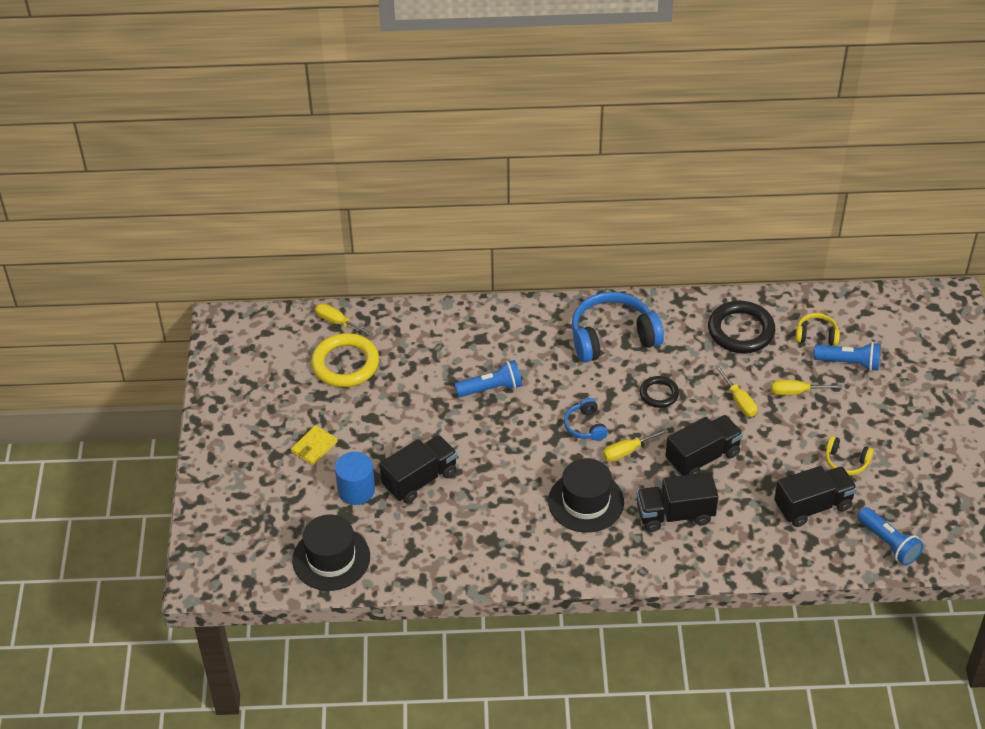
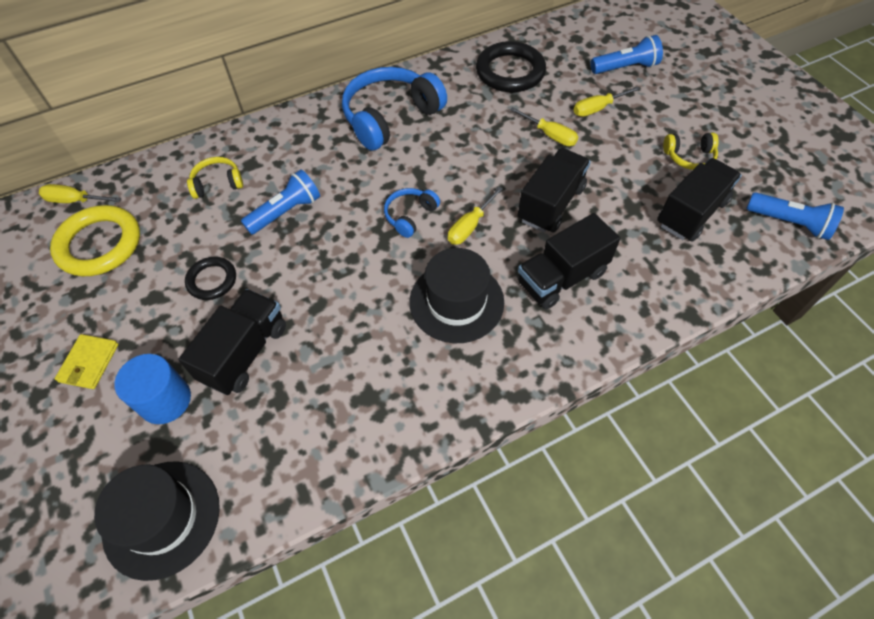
camera: 25 degrees left, 10 degrees up
(585, 426) = (410, 216): blue headphones -> blue headphones turned 75 degrees clockwise
(659, 394) = (468, 156): black ring -> black ring (212, 280)
(816, 335) = (580, 54): yellow headphones -> yellow headphones (217, 183)

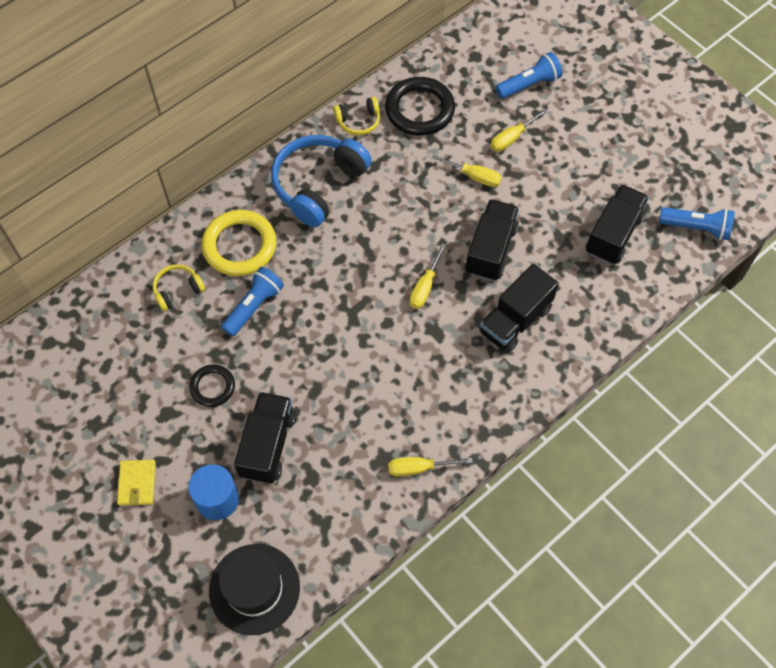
camera: 15 degrees left, 5 degrees up
(74, 201) = (47, 336): yellow screwdriver -> yellow screwdriver (418, 468)
(99, 244) = (93, 375): yellow ring -> yellow ring (239, 246)
(410, 216) = (369, 287): blue headphones -> none
(456, 302) = (432, 361): black hat -> none
(689, 157) = (603, 176): yellow headphones -> yellow headphones (358, 121)

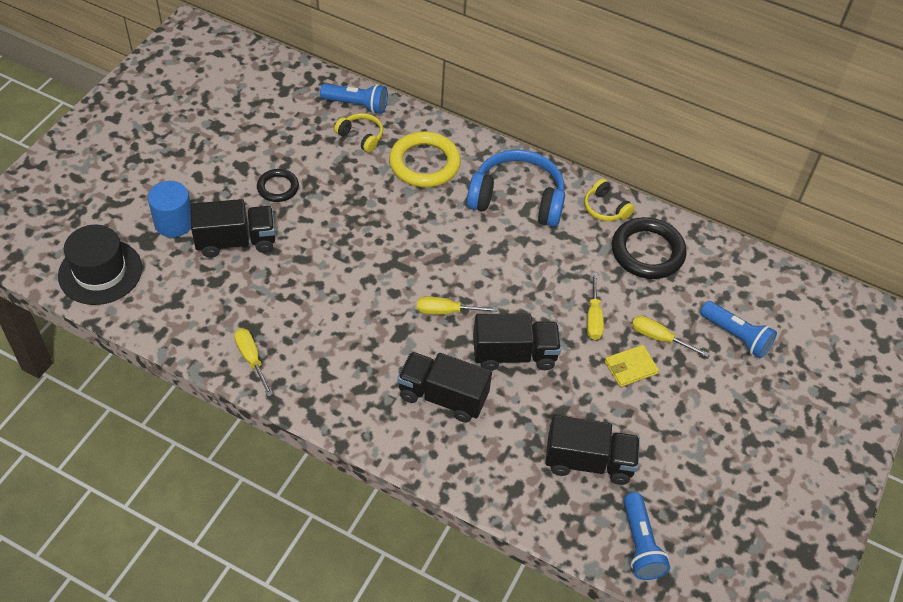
camera: 65 degrees right, 10 degrees down
(137, 483) = (172, 167): yellow wallet -> yellow wallet (630, 367)
(254, 306) = (368, 191): blue flashlight -> blue flashlight (356, 105)

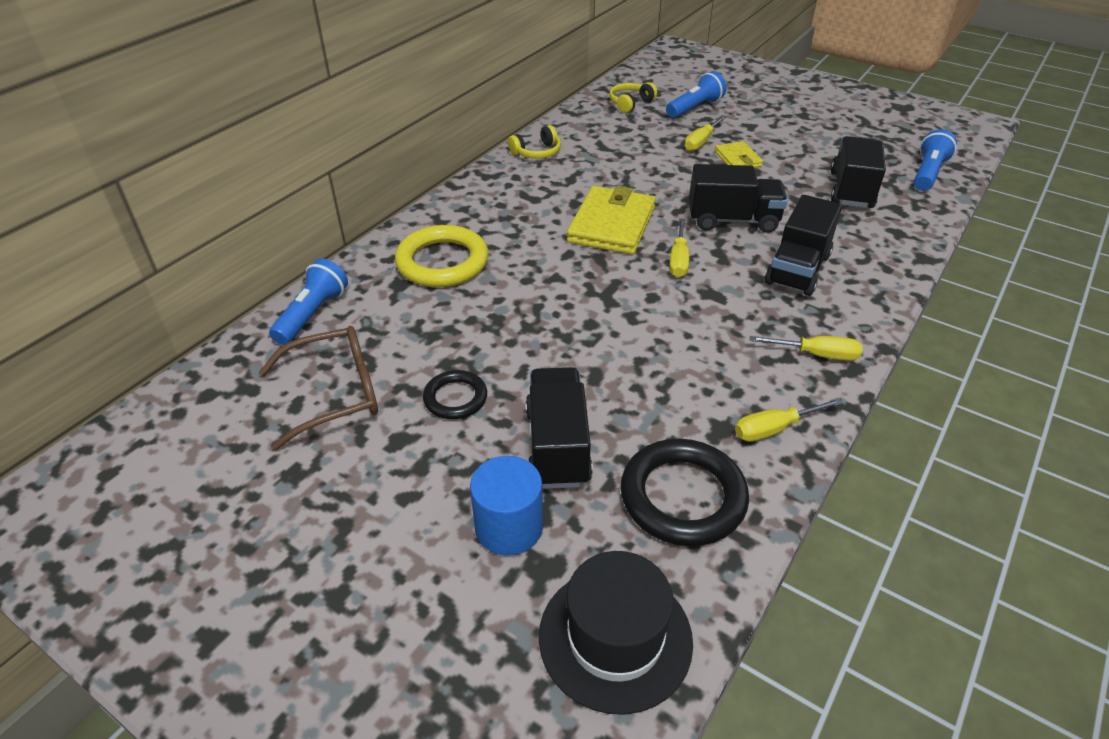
camera: 80 degrees left, 10 degrees down
(280, 130) = (335, 394): none -> brown glasses
(361, 136) = (377, 312): yellow headphones -> yellow headphones (630, 103)
(492, 266) = (612, 225): none -> yellow wallet
(514, 354) = (732, 220): black truck -> black truck turned 90 degrees clockwise
(517, 199) = (515, 202): blue headphones -> none
(593, 318) = (680, 172): yellow screwdriver -> yellow screwdriver (817, 354)
(640, 544) = (928, 173): blue flashlight -> blue flashlight turned 60 degrees counterclockwise
(647, 252) = (596, 137): black ring -> black ring (683, 497)

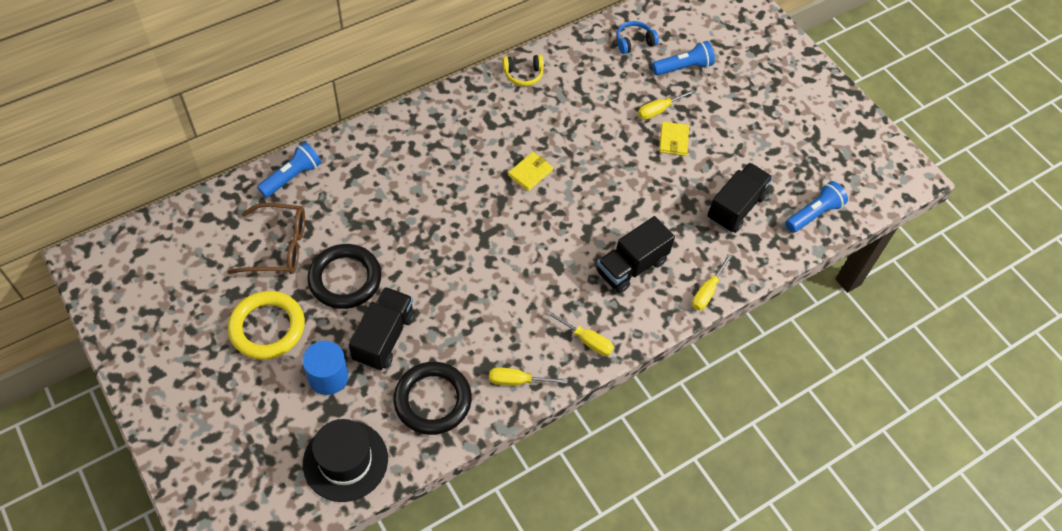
camera: 20 degrees right, 15 degrees up
(442, 262) = (395, 163): yellow ring -> yellow ring (267, 327)
(455, 398) = (345, 279): black ring -> black ring, size x1.75
(612, 225) = (530, 173): yellow wallet -> yellow wallet, size x0.53
(630, 103) = (634, 42): yellow headphones -> blue headphones
(678, 260) = (554, 225): yellow screwdriver -> yellow screwdriver (707, 292)
(732, 220) = (621, 202): black truck -> none

